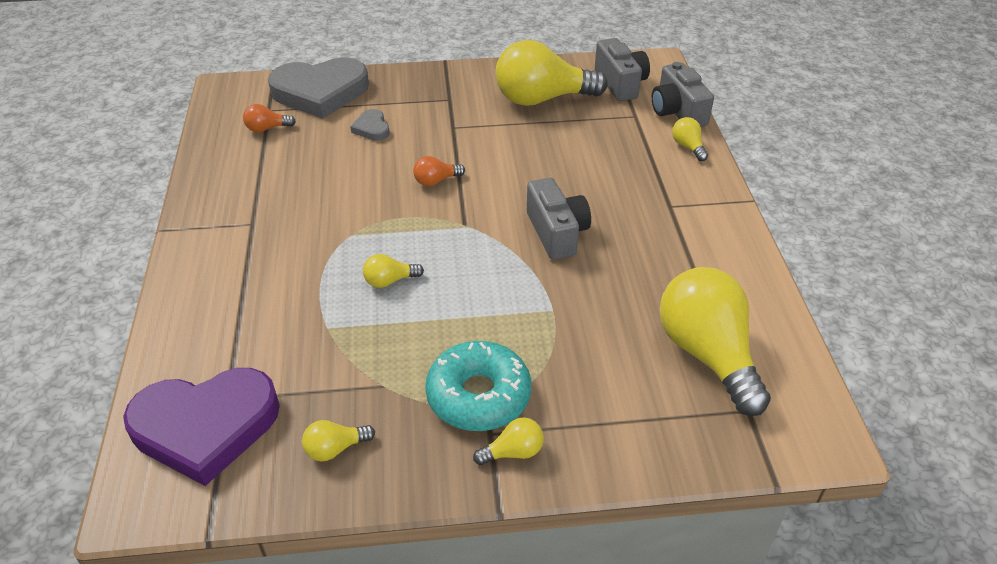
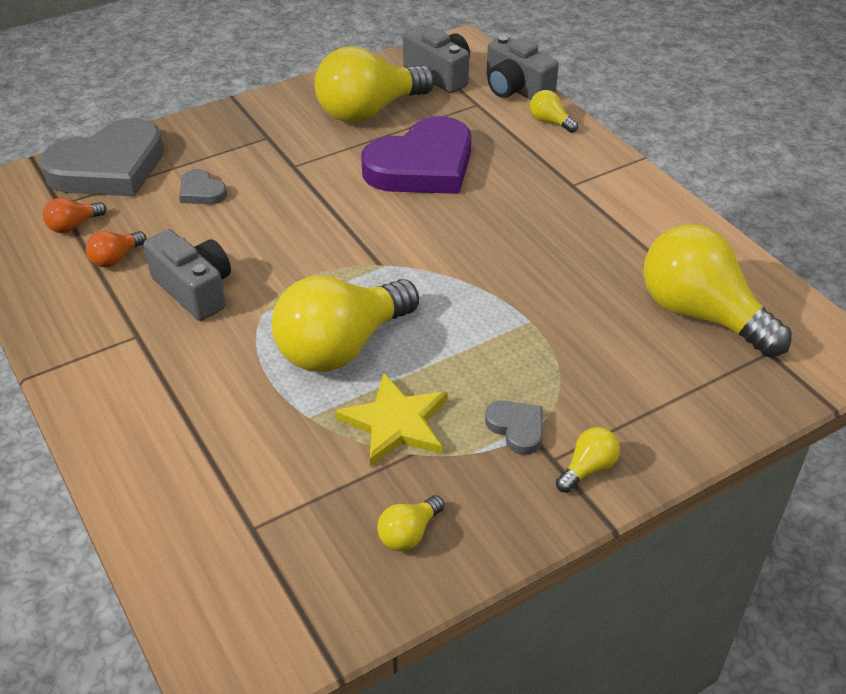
camera: 25 degrees left, 0 degrees up
(205, 426) = (249, 566): purple heart -> purple heart (422, 166)
(387, 356) = (396, 423): none -> yellow star
(389, 281) = (342, 346): yellow light bulb -> yellow light bulb, size x2.36
(436, 181) = (316, 228): orange light bulb -> orange light bulb (116, 258)
(478, 396) = (516, 428): turquoise donut -> grey heart
(557, 232) = (481, 244): grey camera -> grey camera (194, 289)

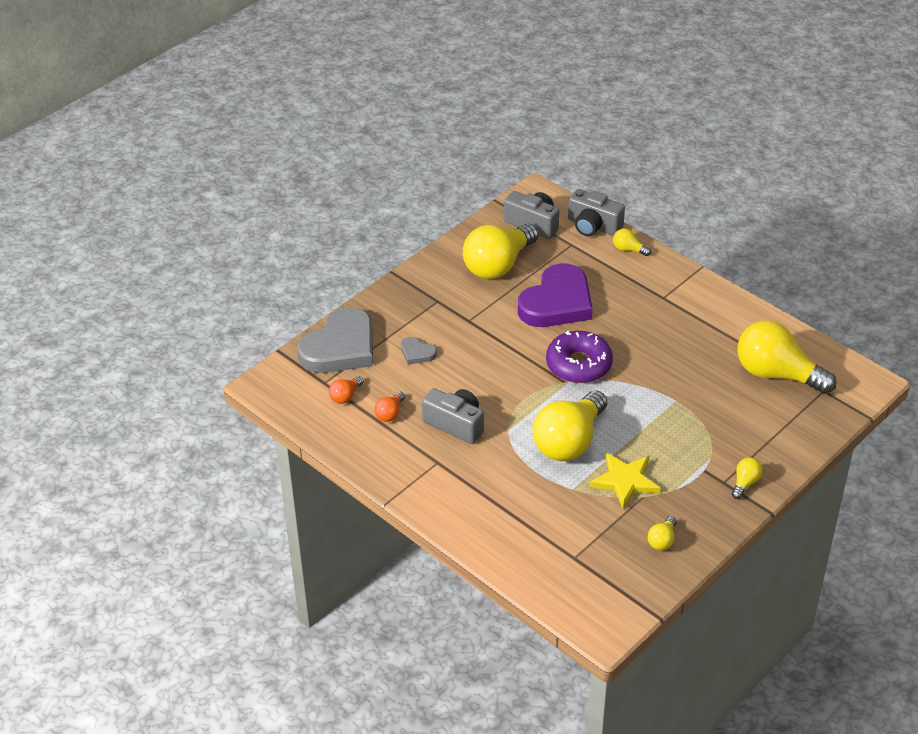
camera: 15 degrees left, 0 degrees up
(411, 246) = (578, 365): none -> purple donut
(516, 428) = (696, 469): grey heart -> none

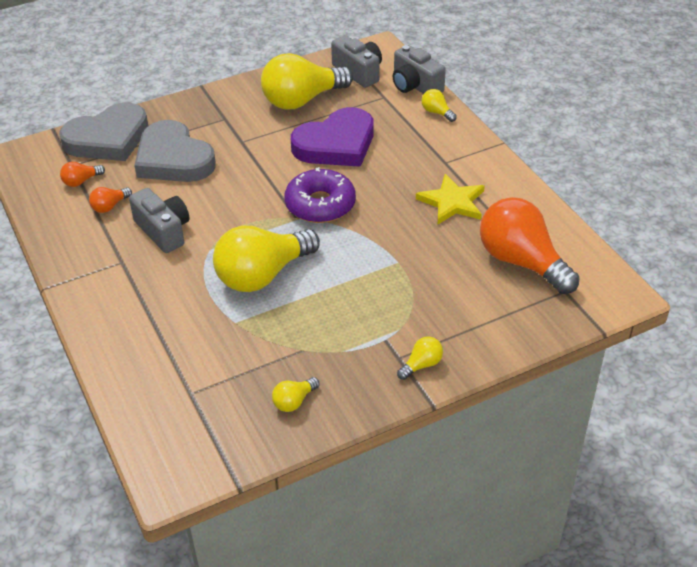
camera: 20 degrees right, 0 degrees up
(417, 353) = (173, 159): grey heart -> grey heart, size x2.32
(625, 481) = (294, 329): yellow star -> yellow star (452, 202)
(776, 374) = (521, 262): yellow light bulb -> orange light bulb

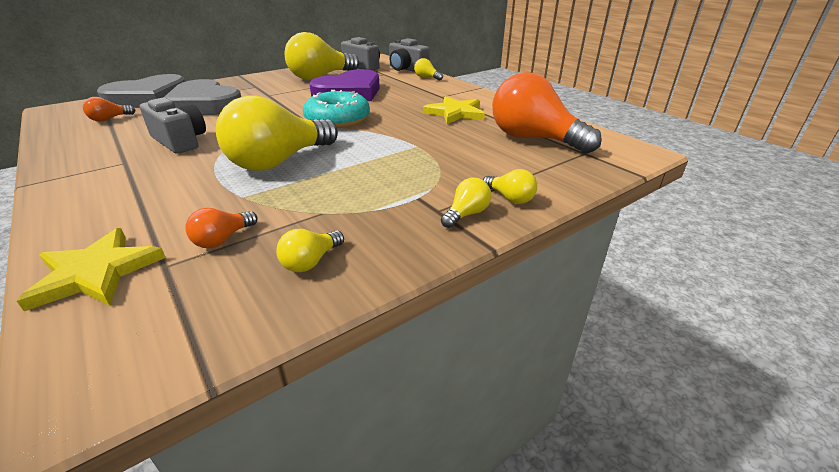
camera: 10 degrees left, 10 degrees down
(110, 206) = (130, 130): orange light bulb -> orange light bulb (223, 239)
(145, 394) = (96, 273): none -> yellow star
(320, 205) = (337, 120): purple donut -> turquoise donut
(465, 349) = (510, 198): none -> yellow light bulb

